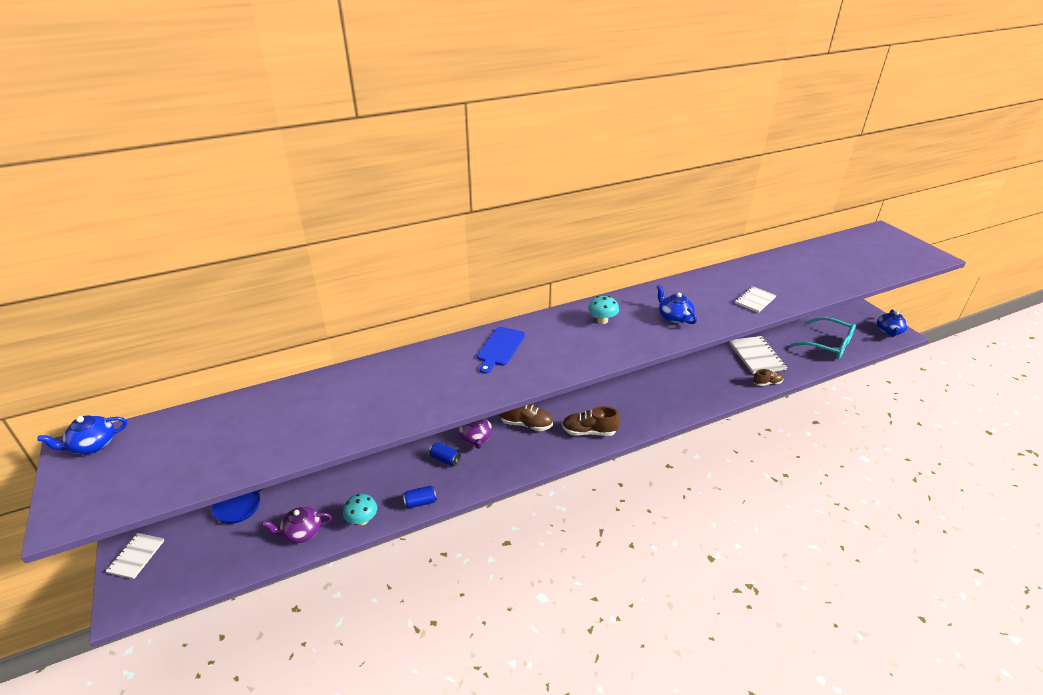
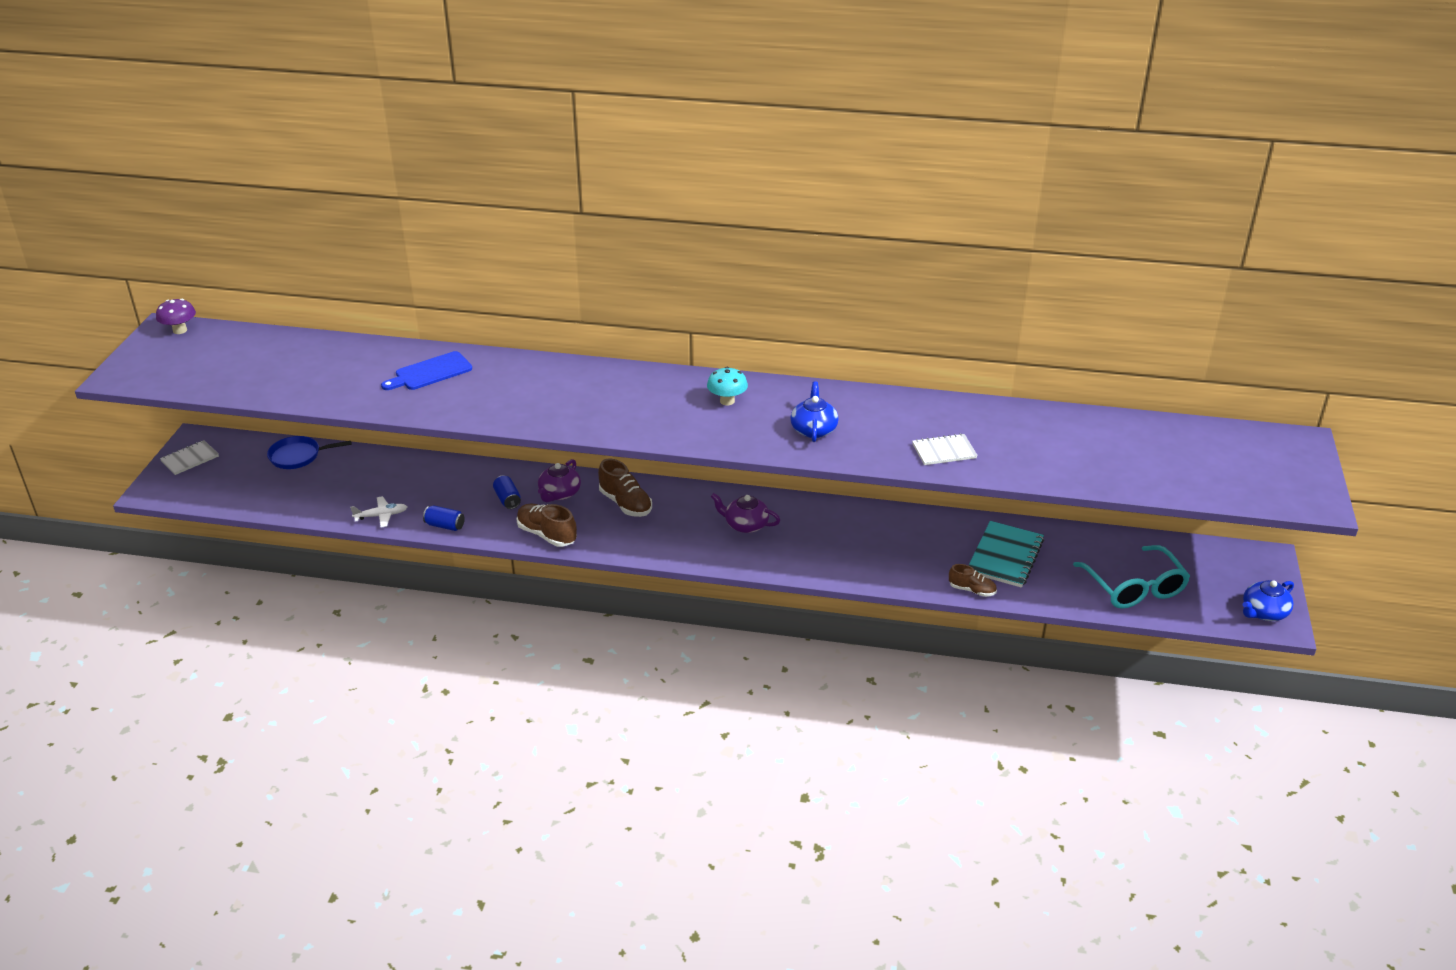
camera: 35 degrees right, 0 degrees up
(93, 445) = (180, 330): blue teapot -> purple mushroom
(301, 532) = (324, 501): purple teapot -> purple teapot (745, 525)
(362, 520) = (381, 516): turquoise mushroom -> white plane
(500, 348) = (584, 385): blue cutting board -> blue cutting board (430, 372)
(589, 431) = (683, 541): brown shoe -> brown shoe (547, 535)
(756, 356) = (1005, 556): white notebook -> turquoise notebook

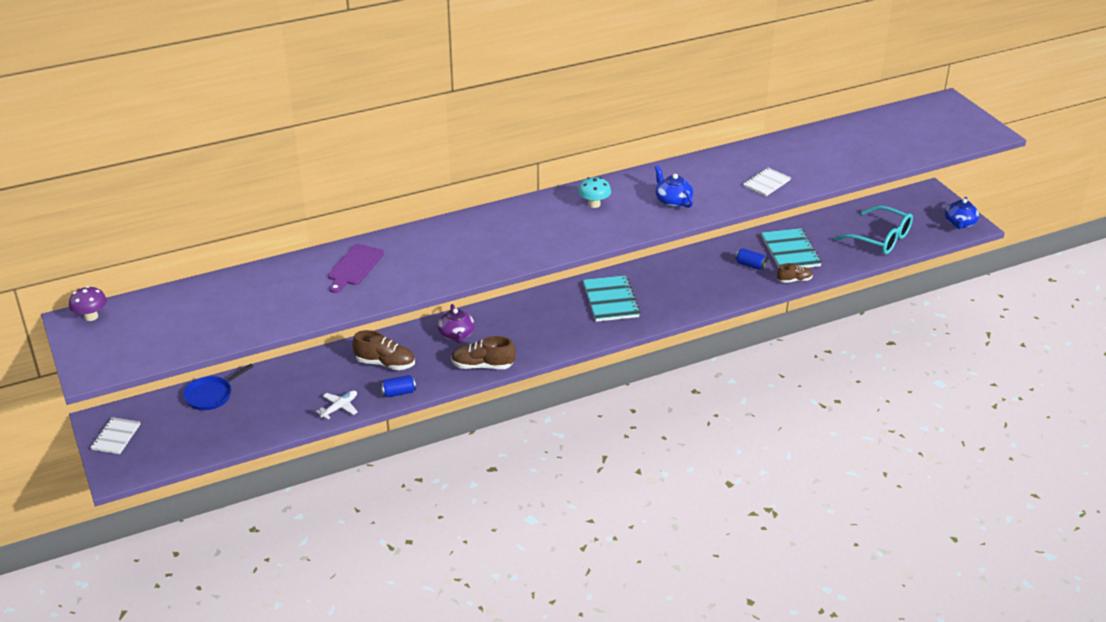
camera: 35 degrees left, 0 degrees up
(430, 372) = (354, 267): blue cutting board -> purple cutting board
(507, 499) = (423, 355): blue can -> blue can (750, 265)
(625, 504) = (513, 321): brown shoe -> brown shoe (385, 363)
(745, 525) = (611, 300): purple teapot -> turquoise notebook

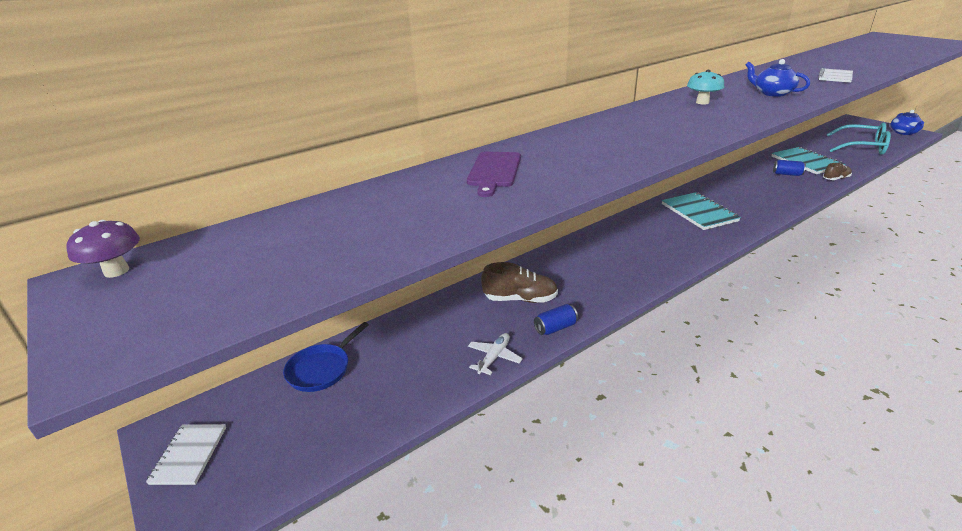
camera: 10 degrees left, 5 degrees down
(456, 335) = (577, 260): purple teapot -> none
(482, 366) = (628, 285): brown shoe -> none

